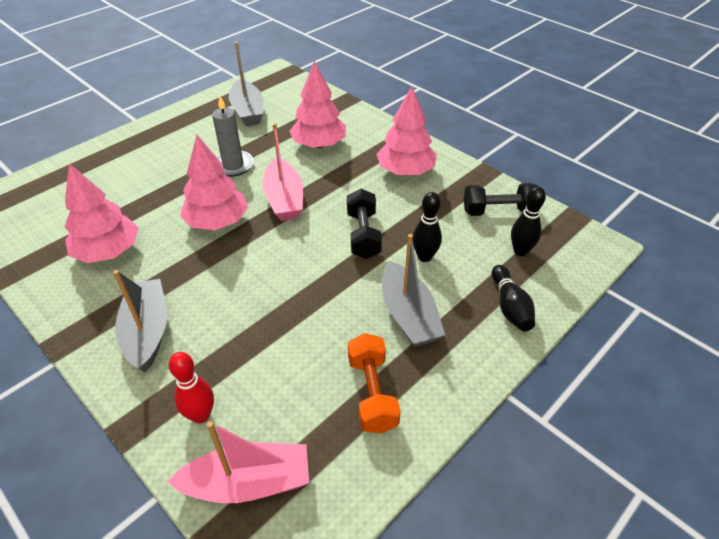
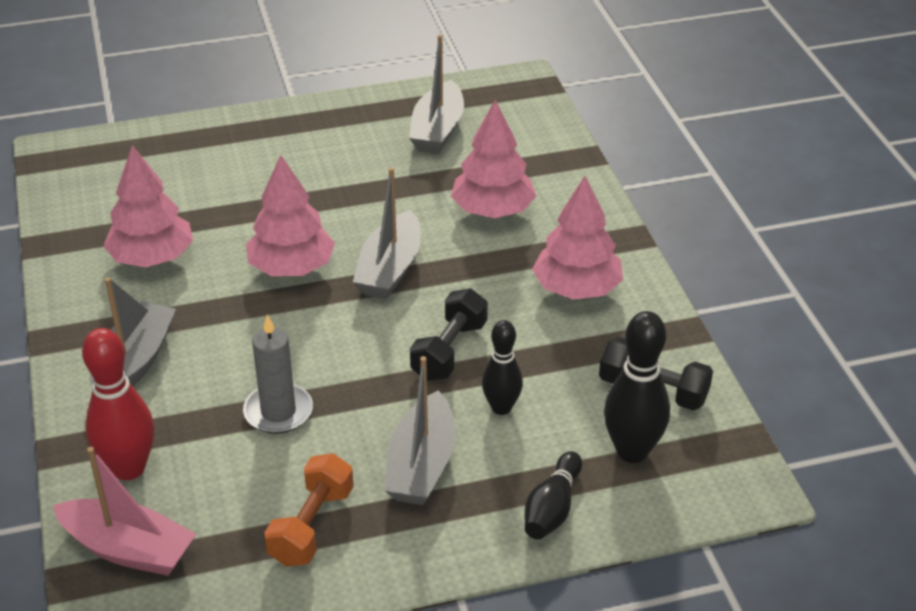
camera: 30 degrees right, 5 degrees down
(201, 415) = (129, 468): red bowling pin -> red bowling pin, size x1.54
(233, 165) = (362, 201): grey candle -> grey candle (278, 412)
(284, 199) = (390, 269): pink boat -> grey boat
(520, 251) = (632, 451): black bowling pin -> black bowling pin, size x1.54

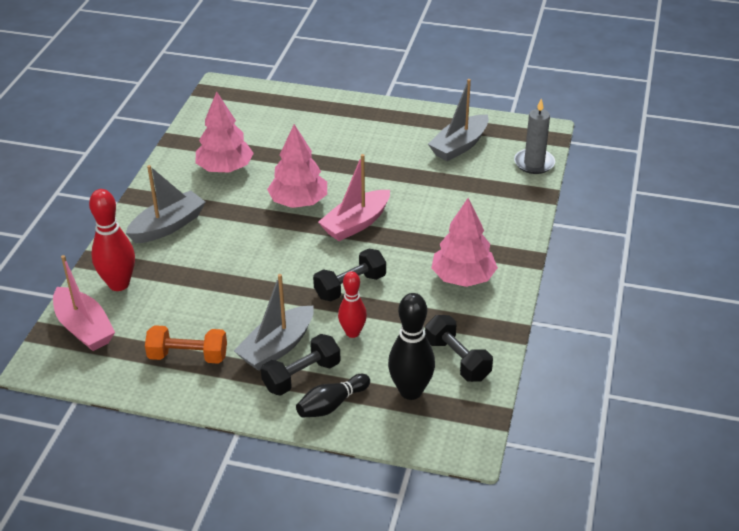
camera: 30 degrees right, 0 degrees up
(278, 412) = (222, 284): grey candle -> grey candle (534, 163)
(312, 526) = (188, 356): orange dumbbell -> orange dumbbell turned 45 degrees clockwise
(390, 269) = (356, 223): grey boat -> pink boat
(484, 488) = (301, 376): none -> black dumbbell
(493, 210) = (451, 209): pink tree -> none
(501, 407) = (352, 333): black bowling pin -> red bowling pin

